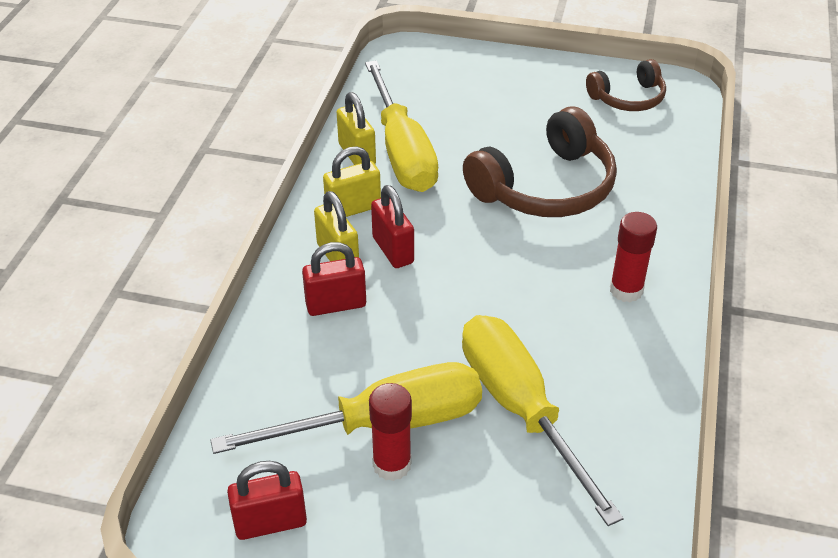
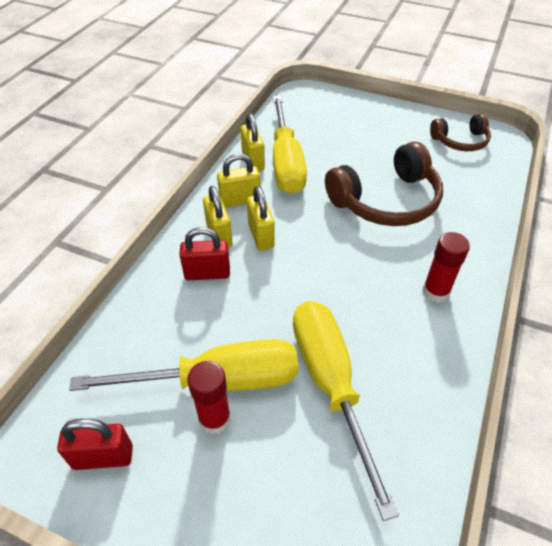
camera: 10 degrees right, 5 degrees up
(393, 250) = (261, 236): red padlock -> yellow padlock

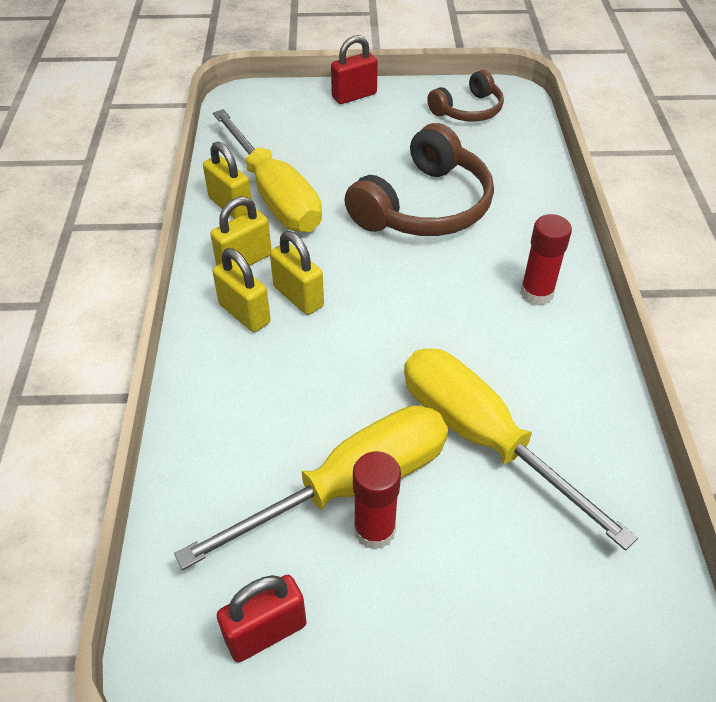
camera: 25 degrees left, 0 degrees up
(207, 273) = (259, 366): red padlock -> red padlock (354, 96)

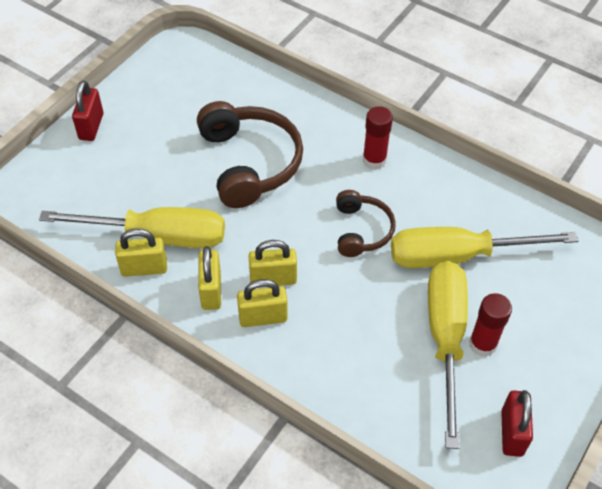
camera: 55 degrees left, 5 degrees up
(468, 110) = (175, 78): brown headphones -> brown headphones (361, 230)

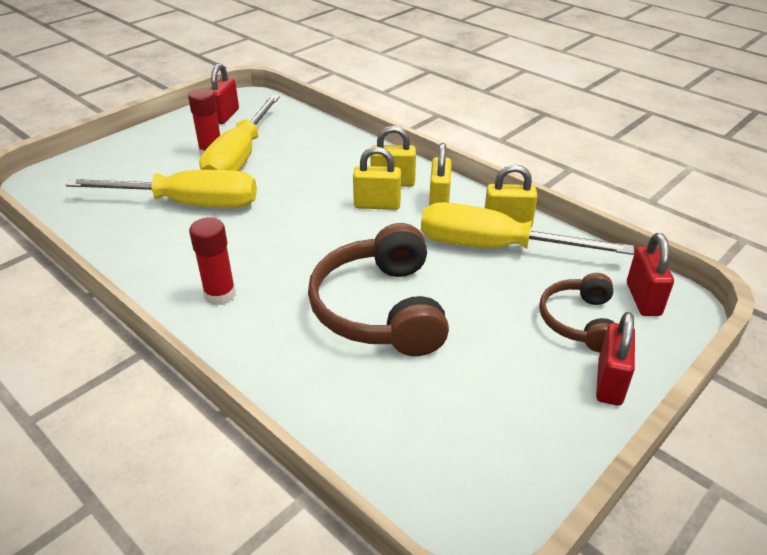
camera: 170 degrees left, 15 degrees down
(44, 196) = (643, 299): none -> red padlock
(361, 230) = (272, 231): brown headphones -> brown headphones (579, 321)

